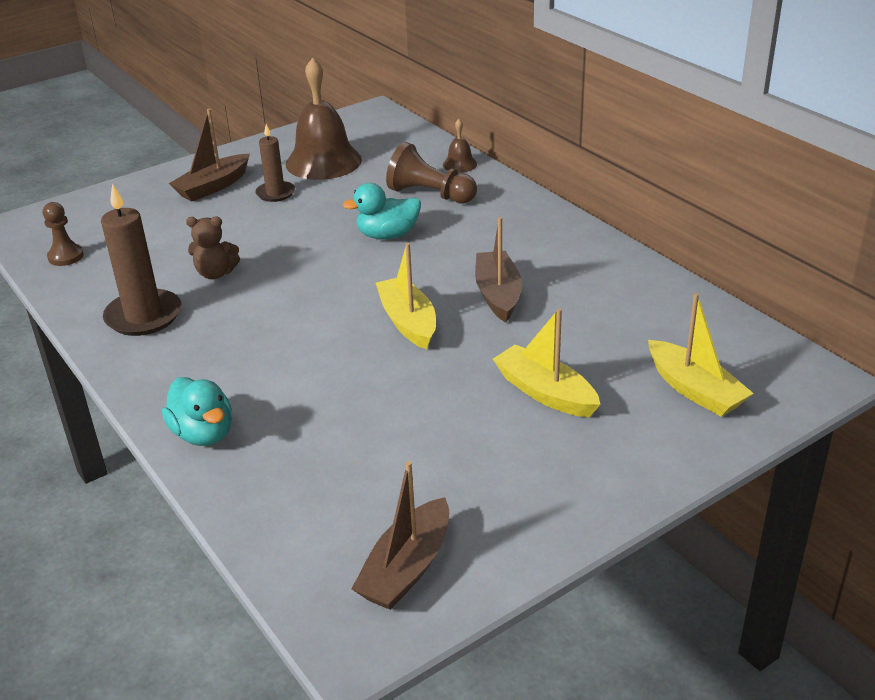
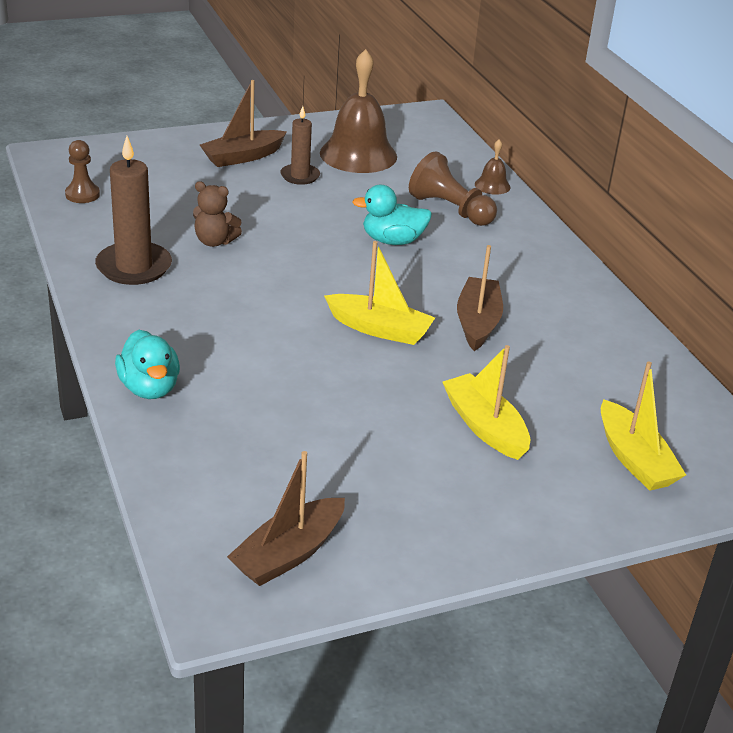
camera: 10 degrees right, 0 degrees up
(408, 322) = (379, 329): yellow boat -> yellow boat turned 120 degrees clockwise

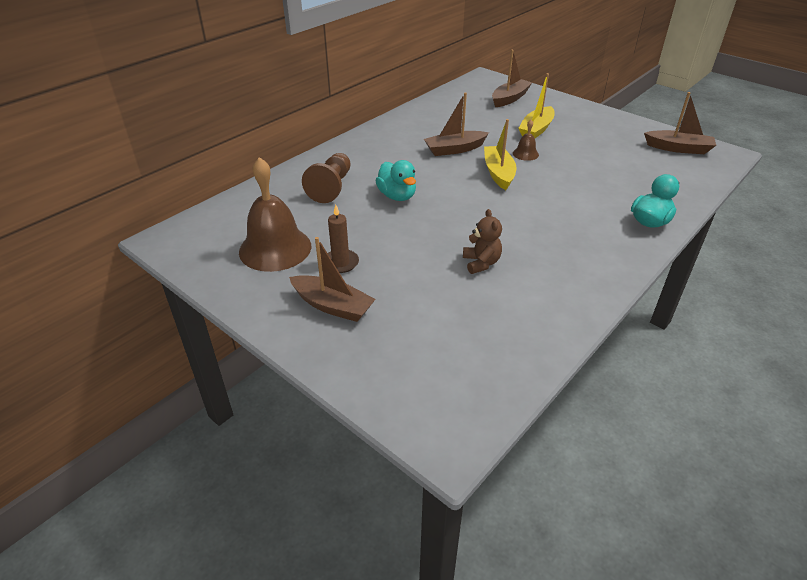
camera: 115 degrees left, 5 degrees up
(82, 194) = (495, 368): brown pawn -> none
(134, 267) = (556, 283): brown candle -> none
(492, 185) = (279, 181): brown bell -> brown bell (525, 154)
(634, 459) = (509, 99): yellow boat -> brown boat

